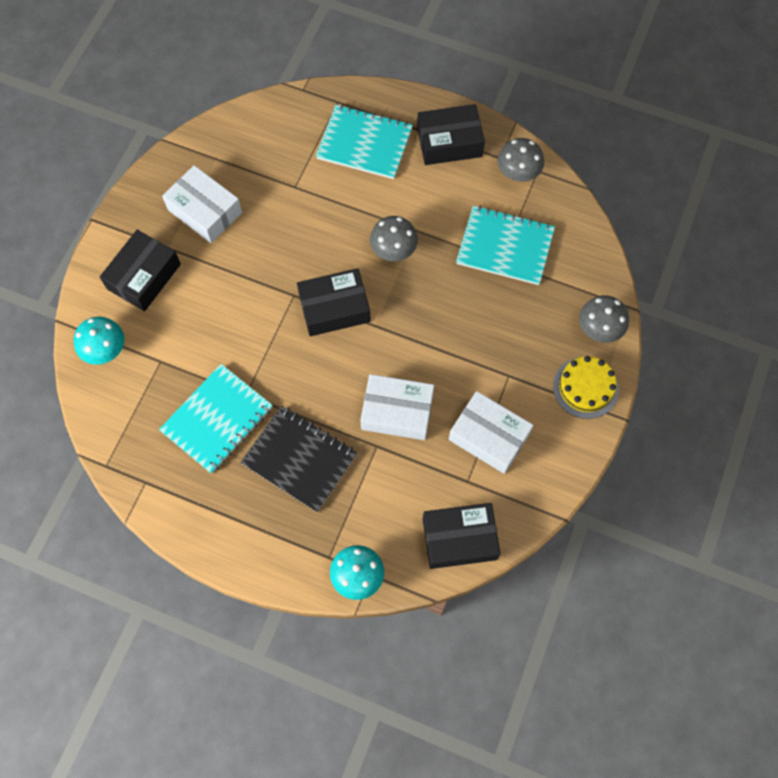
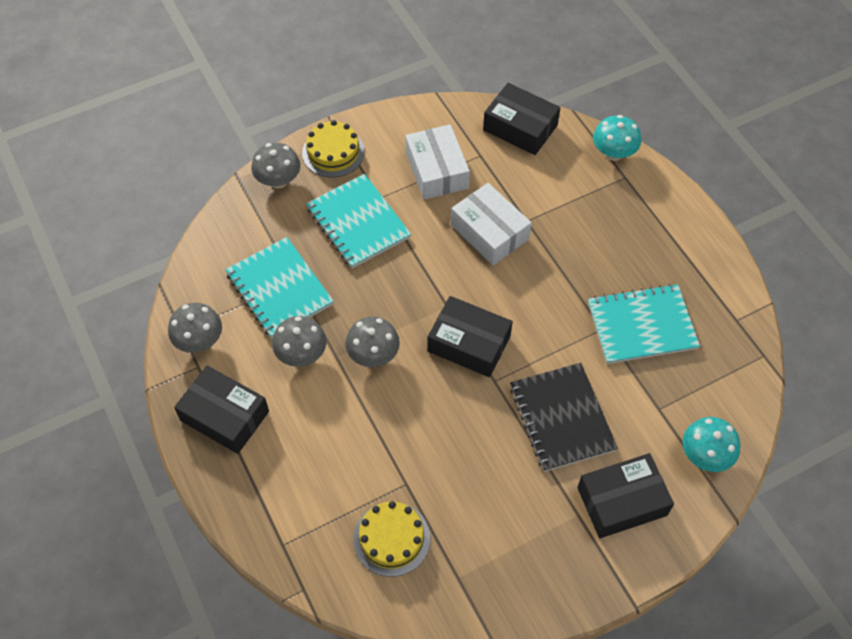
camera: 140 degrees left, 10 degrees down
(205, 211) = (513, 526): white box -> none
(275, 150) = (391, 538): none -> yellow cake
(299, 459) = (595, 252): black notebook -> black notebook (561, 418)
(364, 143) = (301, 477): turquoise notebook -> turquoise notebook (358, 223)
(442, 215) = (301, 354): none -> grey mushroom

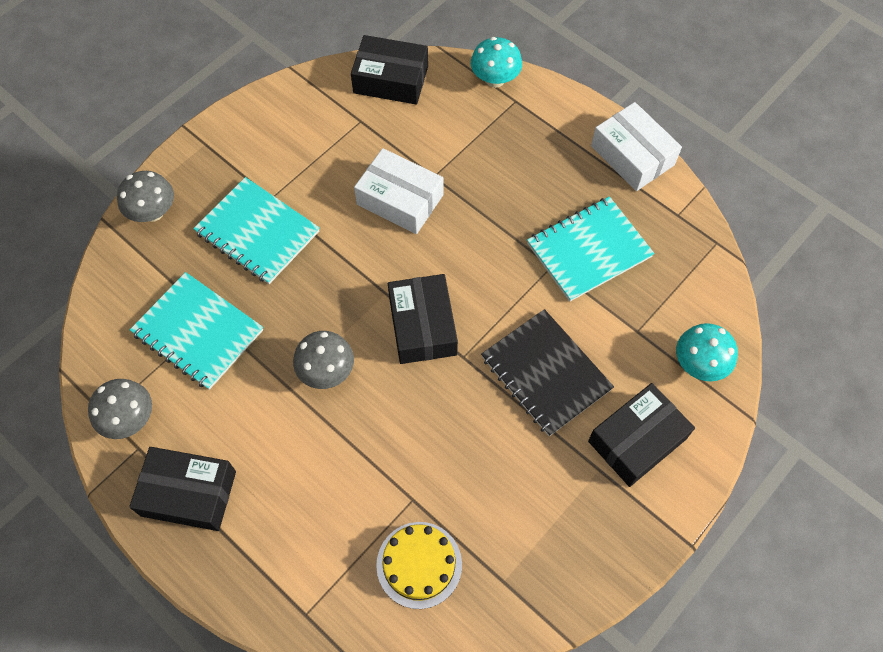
camera: 20 degrees left, 5 degrees up
(301, 354) = (249, 396): grey mushroom -> none
(333, 152) = (202, 163): yellow cake -> none
(437, 170) = (320, 150): white box -> white box (632, 155)
(469, 344) = (422, 326): black box -> black box turned 75 degrees clockwise

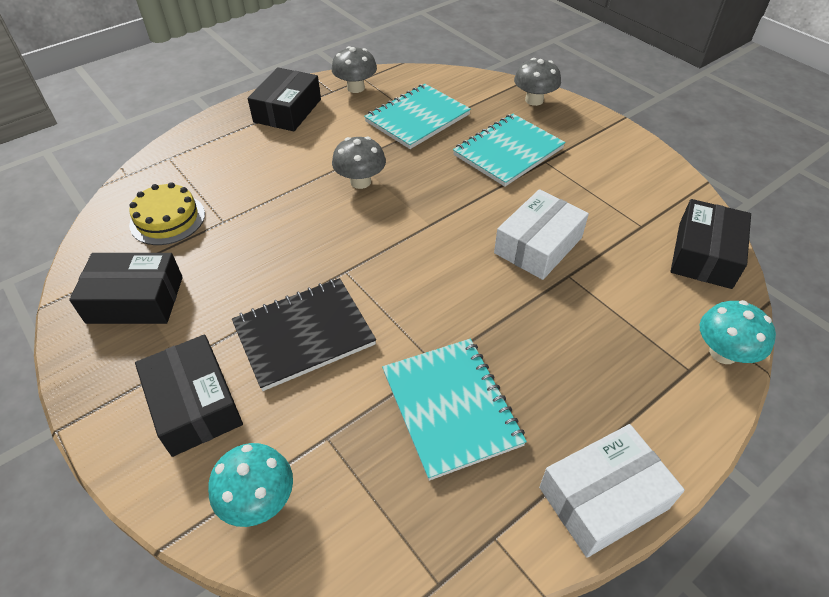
camera: 100 degrees right, 15 degrees down
(422, 326) = (387, 246): black box -> black box (135, 299)

